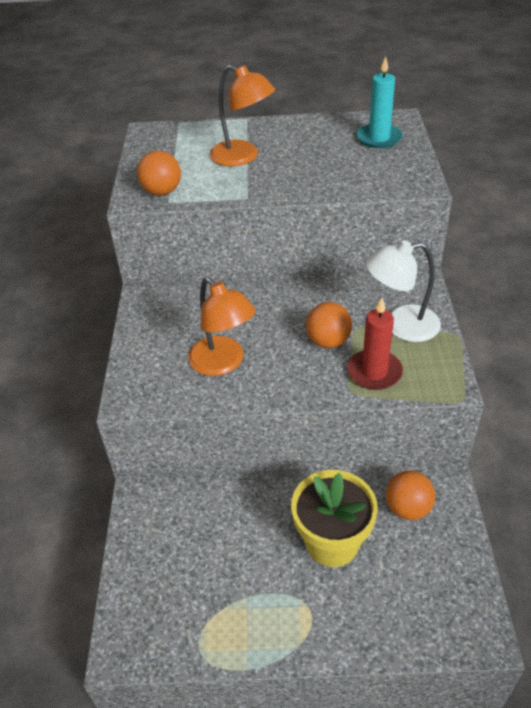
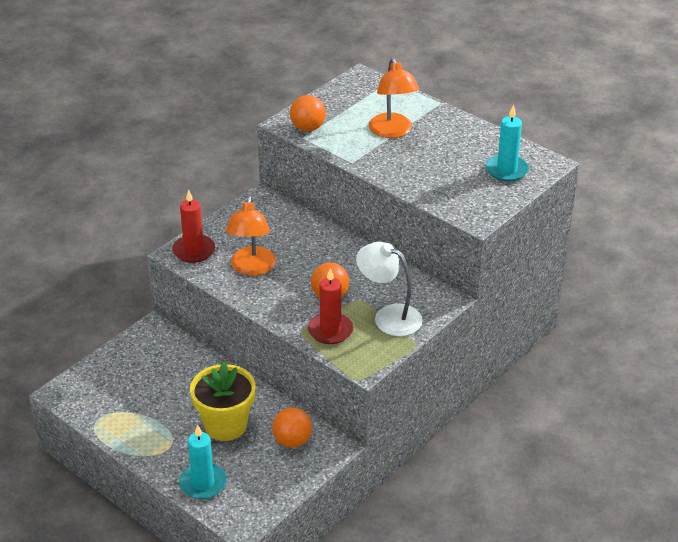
camera: 40 degrees right, 5 degrees down
(142, 384) = (194, 251): none -> red candle
(392, 624) = (203, 483): none -> turquoise candle

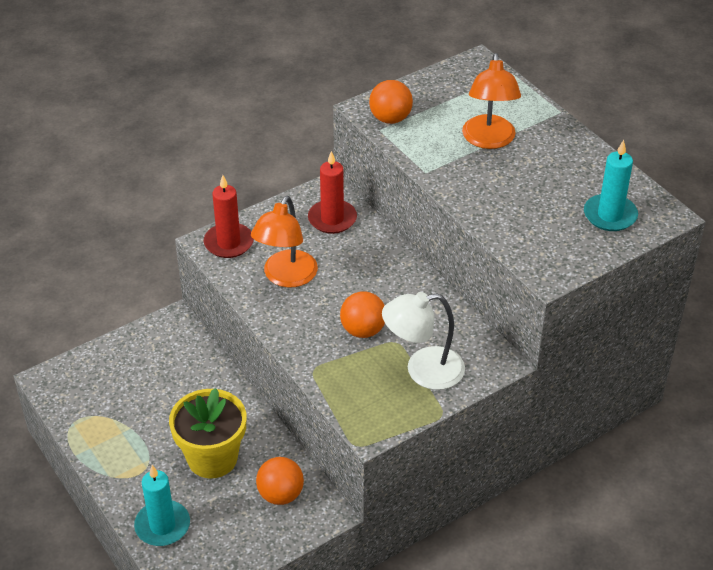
camera: 15 degrees right, 5 degrees up
(330, 330) = (347, 375): red candle -> red candle (332, 219)
(389, 316) = (423, 370): white lamp -> white lamp turned 60 degrees counterclockwise

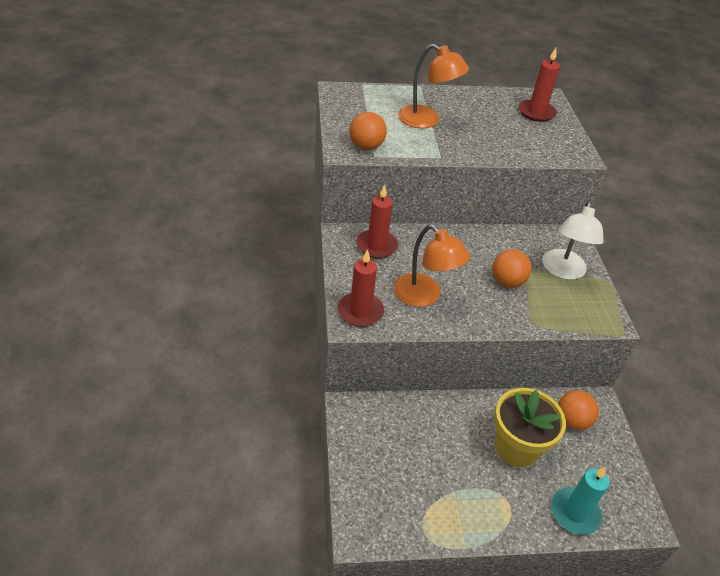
camera: 65 degrees left, 0 degrees up
(610, 215) = (536, 113): turquoise candle -> red candle

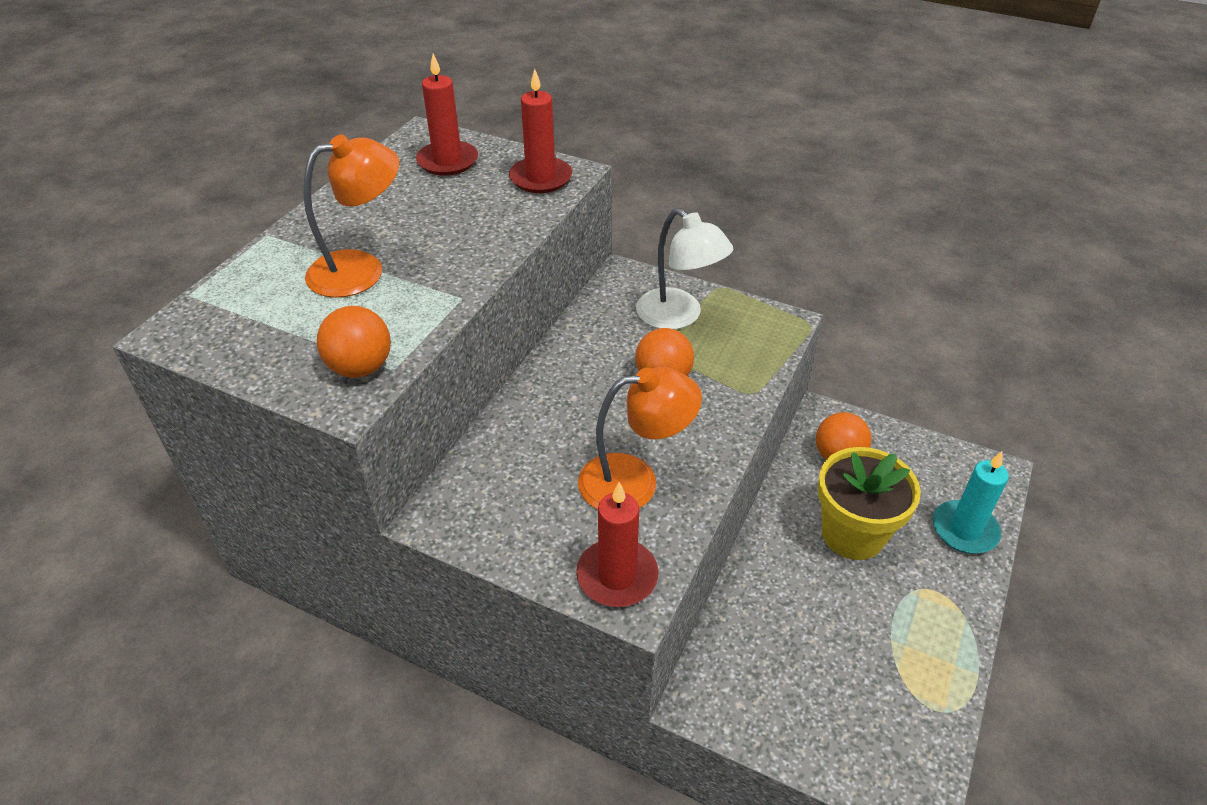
camera: 55 degrees left, 0 degrees up
(376, 246) = (493, 486): red candle -> red candle (540, 178)

